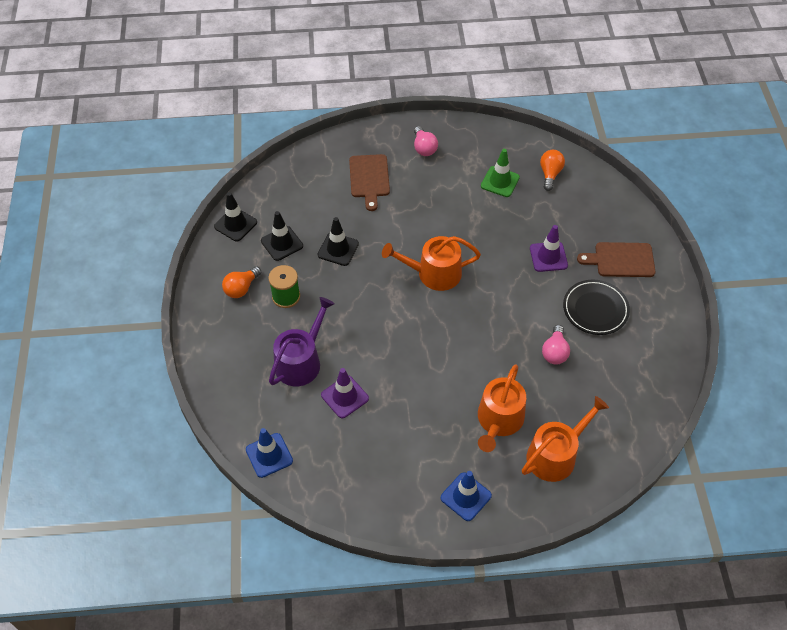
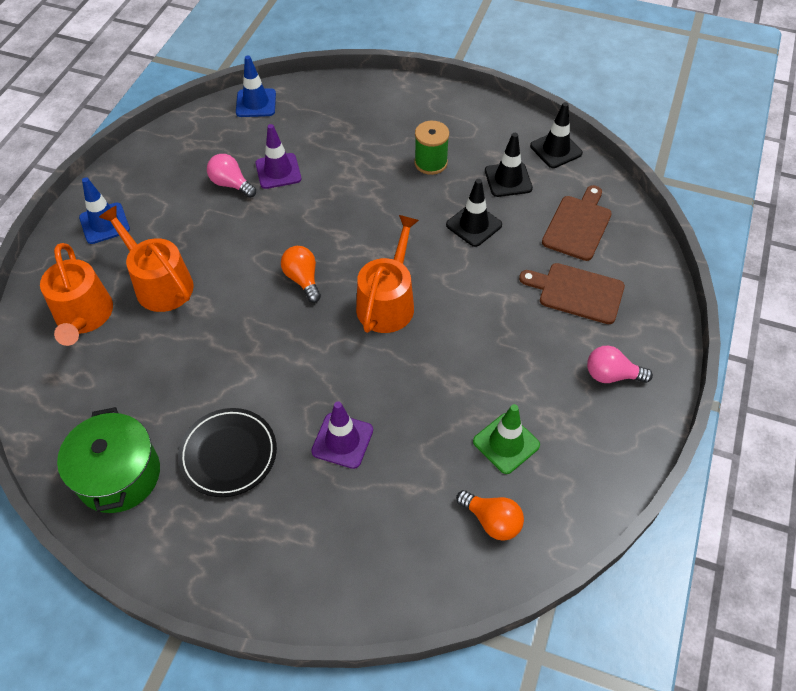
camera: 115 degrees right, 0 degrees up
(241, 288) = (462, 132): orange light bulb -> orange light bulb (303, 279)
(301, 361) = (342, 152): purple watering can -> none
(554, 352) = (201, 377): pink light bulb -> pink light bulb (231, 184)
(621, 260) = (284, 534): brown cutting board -> brown cutting board (578, 225)
(647, 360) = (119, 475): none -> green pot

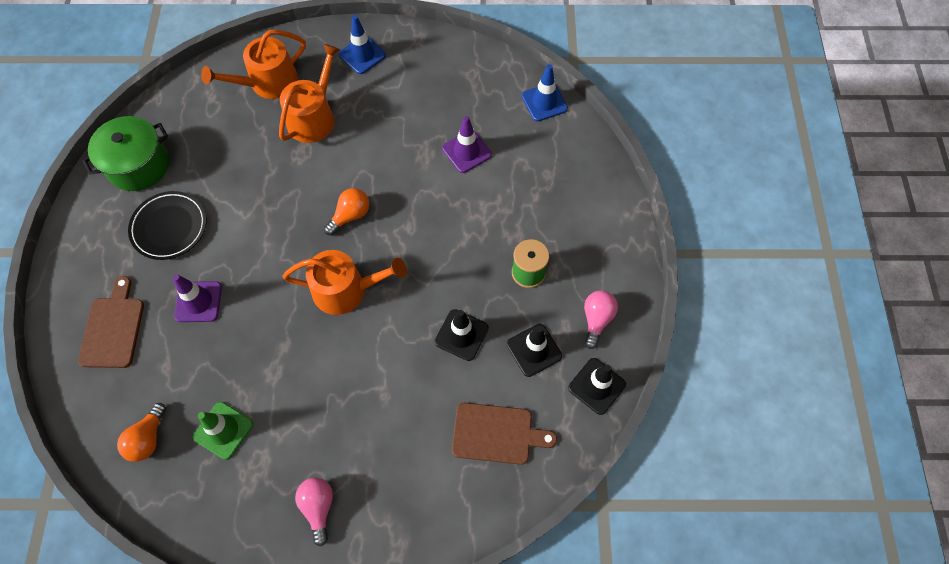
camera: 70 degrees right, 10 degrees up
(231, 184) = (437, 123): pink light bulb -> pink light bulb (596, 319)
(577, 292) = (408, 453): brown cutting board -> brown cutting board (113, 328)

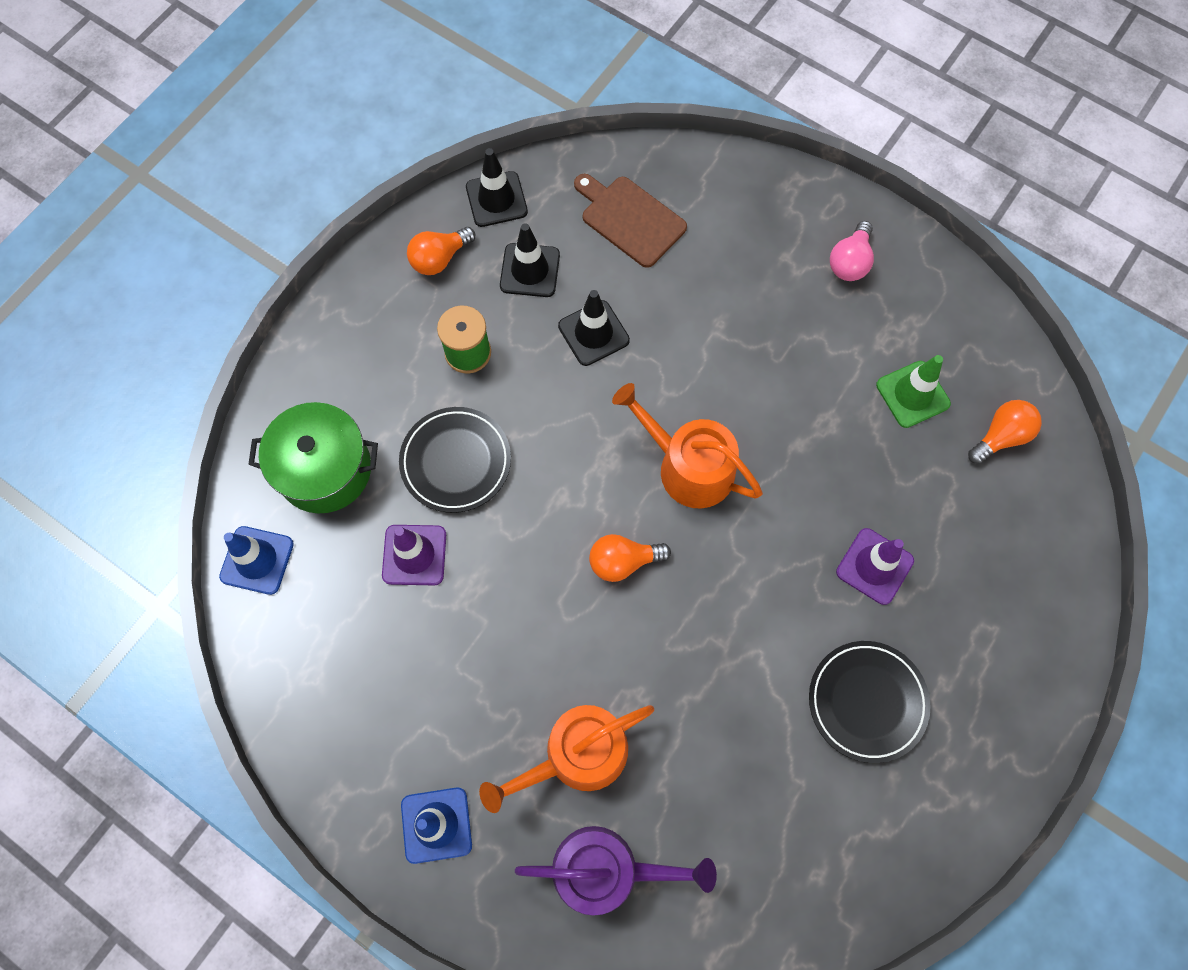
camera: 145 degrees left, 5 degrees up
(113, 328) = (996, 598): brown cutting board -> none
(138, 165) = (869, 842): green pot -> green pot (325, 469)
(268, 83) = (607, 870): orange watering can -> purple watering can
(483, 209) = (456, 462): none -> black plate
(596, 319) = (439, 259): pink light bulb -> orange light bulb

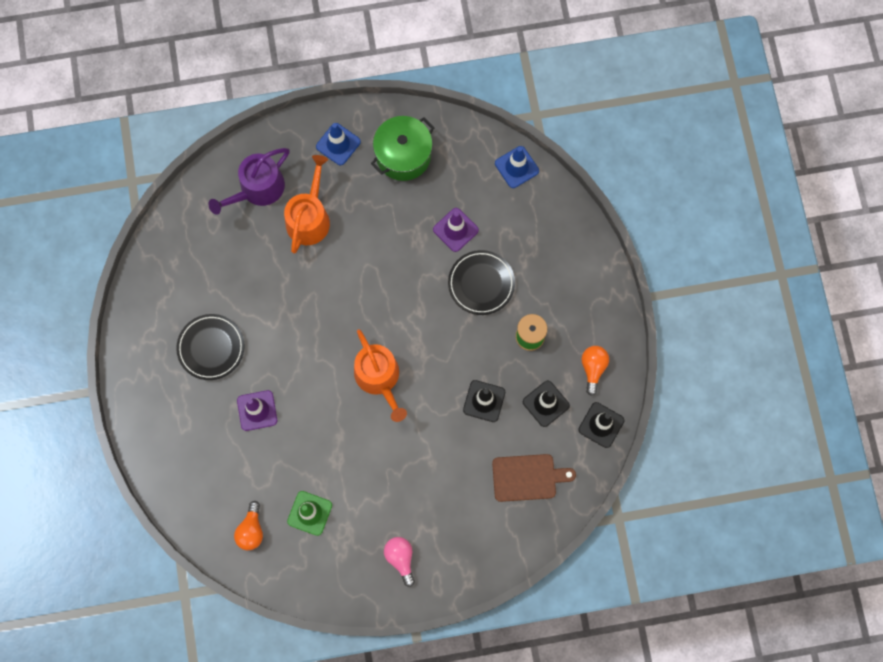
camera: 135 degrees right, 5 degrees up
(325, 469) = (532, 227): green pot -> green pot (403, 155)
(623, 561) = (366, 310): orange light bulb -> none
(688, 466) = (379, 378): orange watering can -> orange watering can turned 75 degrees clockwise

